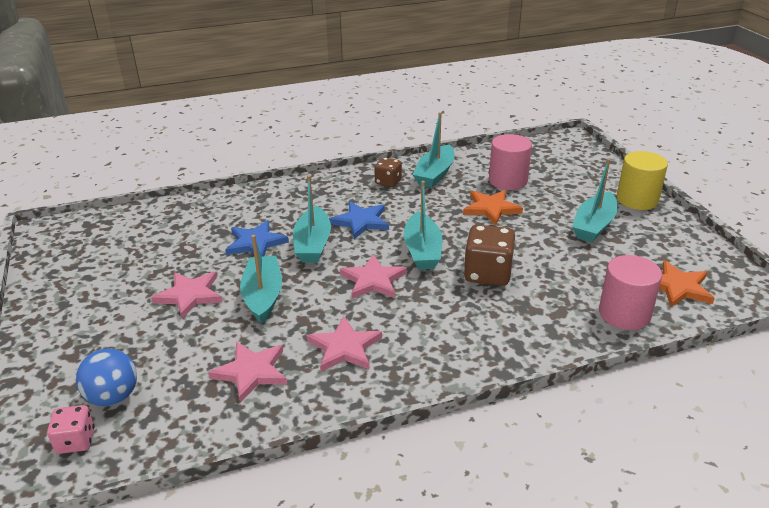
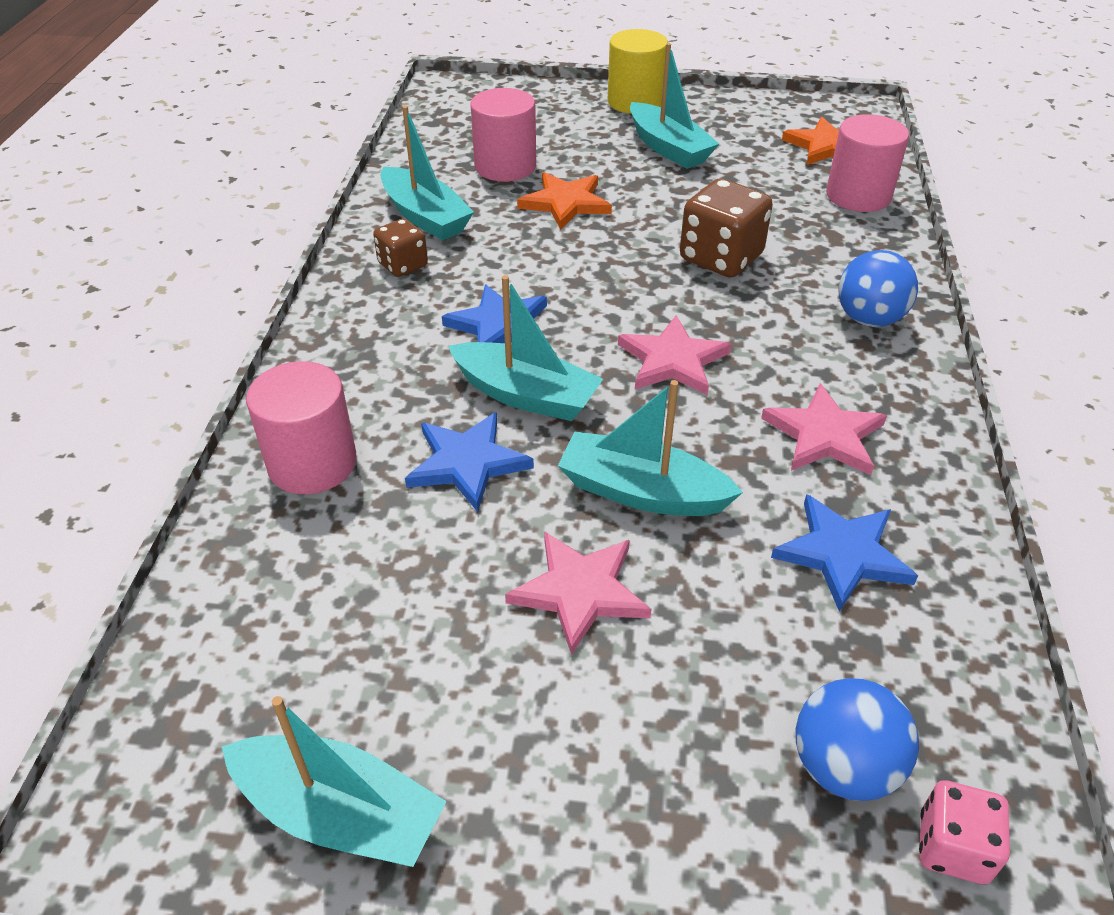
camera: 65 degrees left, 10 degrees up
(234, 207) = (312, 463): none -> pink cylinder
(251, 372) = (842, 554): pink star -> blue star
(422, 250) = (627, 293): turquoise boat -> turquoise boat (339, 813)
(474, 345) = (869, 319): none -> blue ball

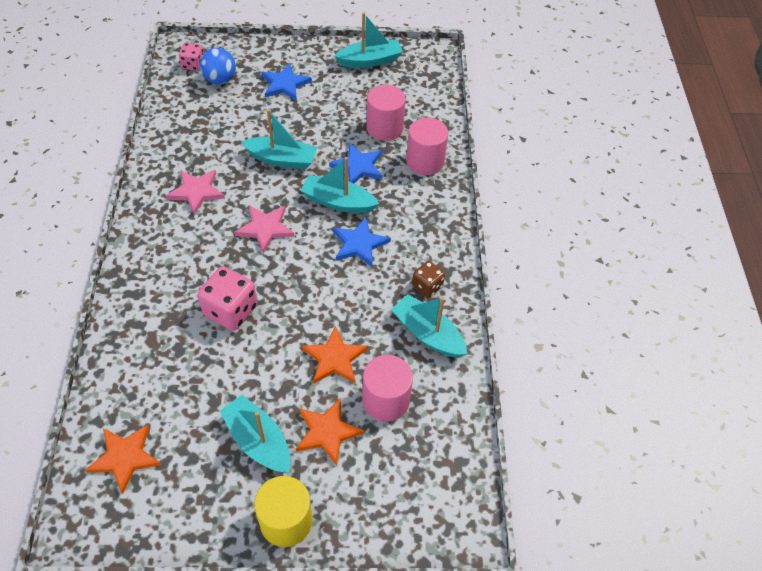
camera: 170 degrees right, 10 degrees up
(339, 813) = (370, 61): turquoise boat -> turquoise boat turned 150 degrees clockwise
(579, 591) = (305, 121): pink star -> none
(584, 149) = (327, 432): none -> orange star
(721, 258) = (231, 310): brown dice -> pink dice
(842, 554) = (203, 141): blue star -> blue star (285, 84)
(858, 196) = (120, 388): pink cylinder -> pink cylinder (384, 128)
(869, 319) = (152, 266): blue ball -> none

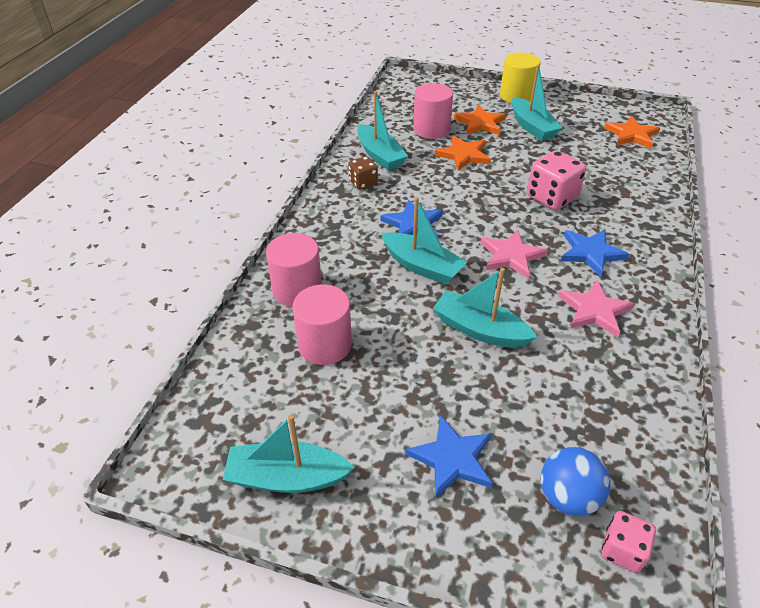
camera: 160 degrees left, 10 degrees down
(358, 166) = (383, 301): blue star -> blue star (591, 253)

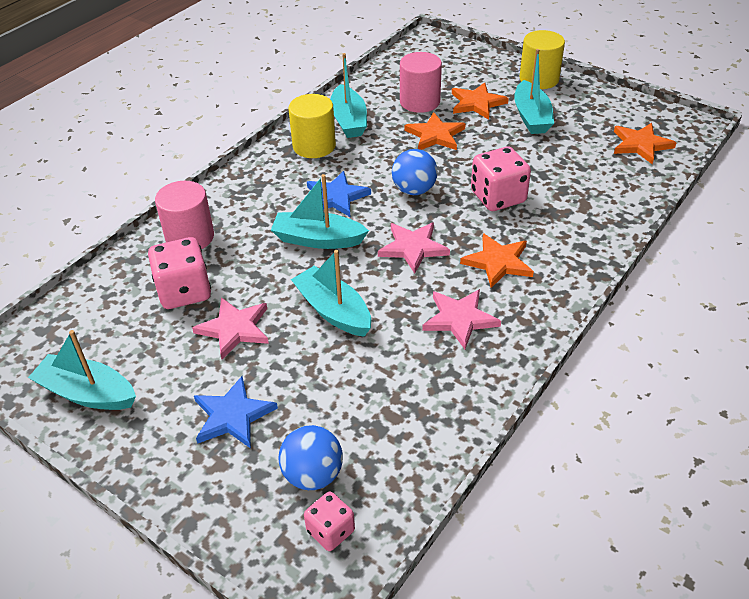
camera: 20 degrees right, 0 degrees up
(325, 345) = (184, 291): pink cylinder -> pink dice
(363, 183) = (314, 146): brown dice -> yellow cylinder
(398, 370) = (234, 329): none -> pink star
(422, 266) = (318, 239): turquoise boat -> turquoise boat turned 135 degrees clockwise
(477, 205) = (414, 190): none -> blue ball
(591, 253) = (498, 262): blue star -> orange star

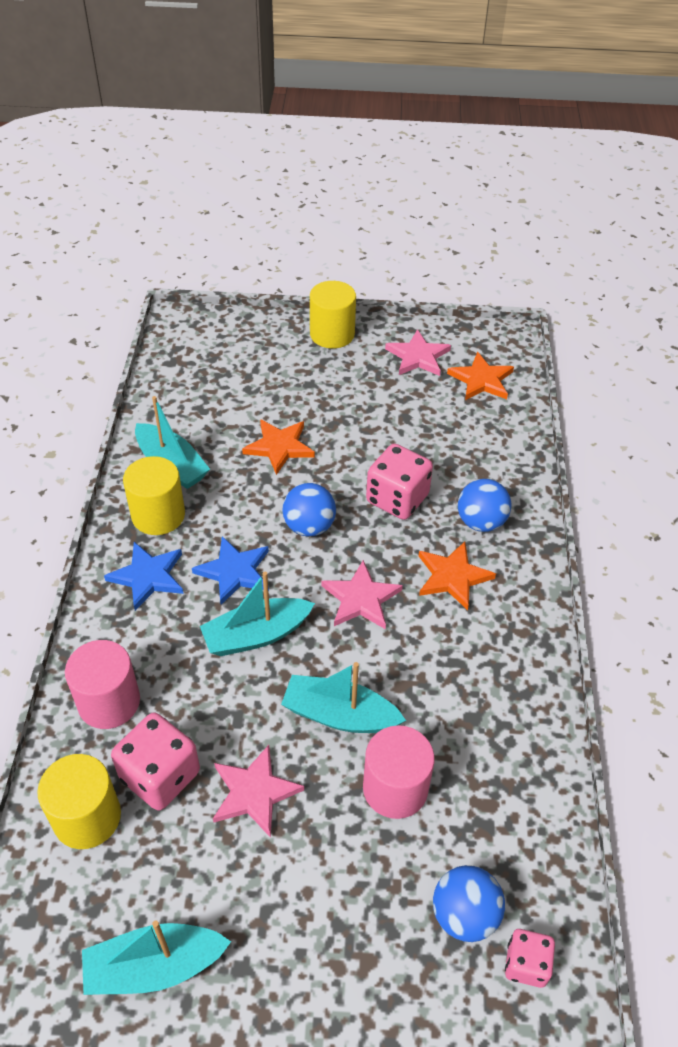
camera: 35 degrees left, 5 degrees up
(121, 293) = (87, 817): none -> yellow cylinder
(232, 415) = (335, 897): blue star -> blue star (148, 576)
(419, 102) = (231, 409): pink cylinder -> pink cylinder (395, 788)
(459, 319) = (465, 660): pink star -> pink star (418, 356)
(477, 103) = (292, 388): orange star -> none
(531, 117) = (358, 385): turquoise boat -> none
(554, 236) = (481, 522): none -> blue ball

